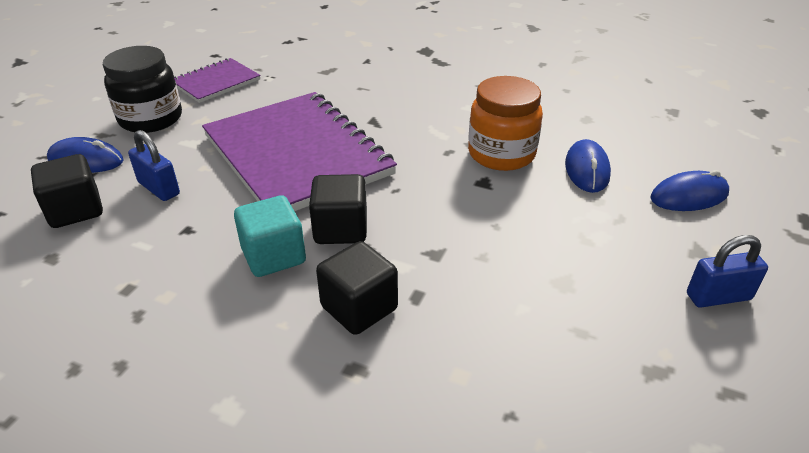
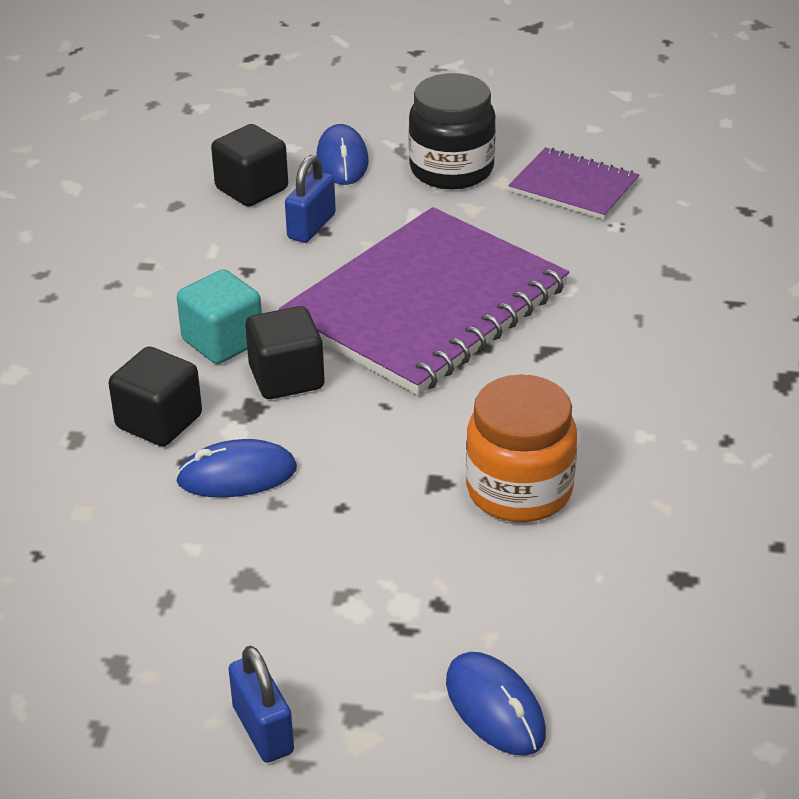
camera: 75 degrees right, 0 degrees up
(587, 169) = (519, 586): blue mouse -> blue mouse (237, 475)

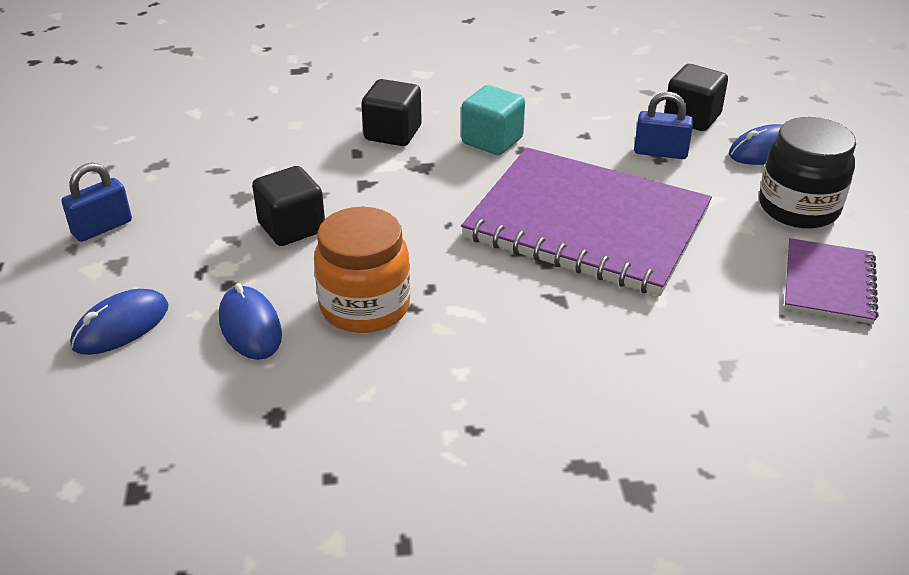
camera: 75 degrees right, 0 degrees up
(237, 475) = (346, 173): blue mouse -> blue mouse (250, 326)
(286, 378) = (462, 174): black cube -> black cube (292, 227)

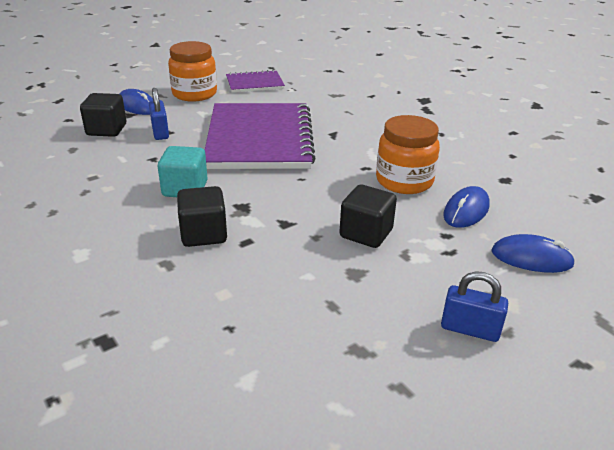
camera: 120 degrees left, 5 degrees down
(798, 208) = (194, 94): black jar -> orange jar

